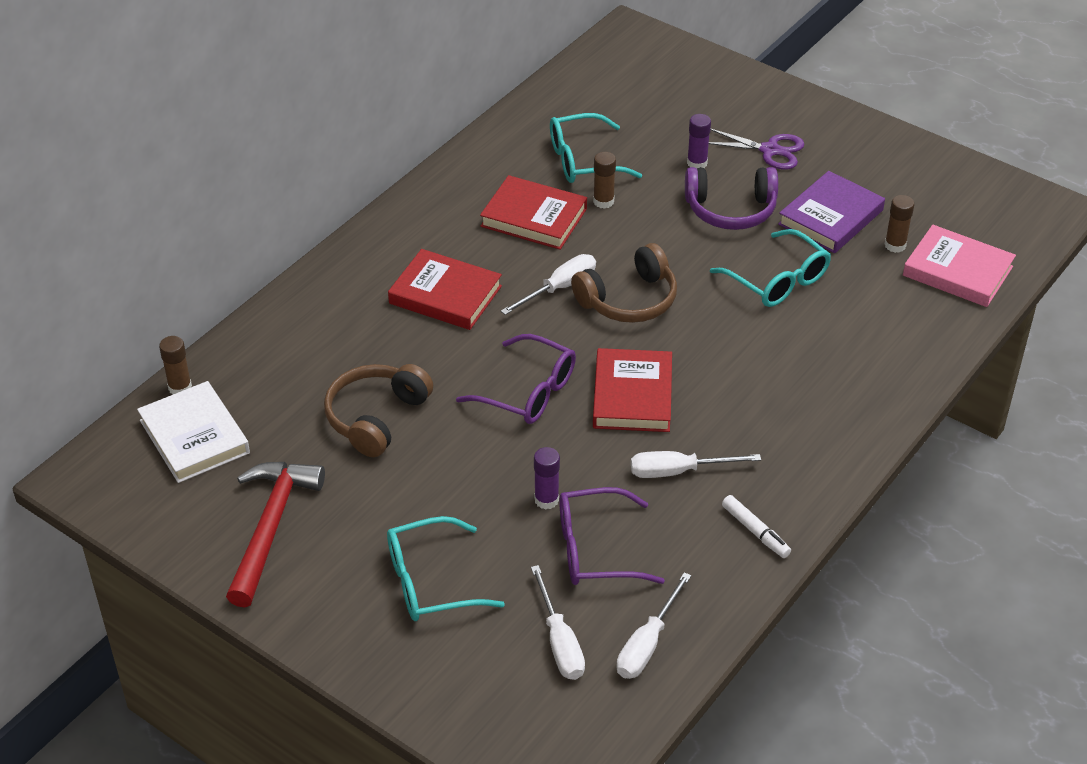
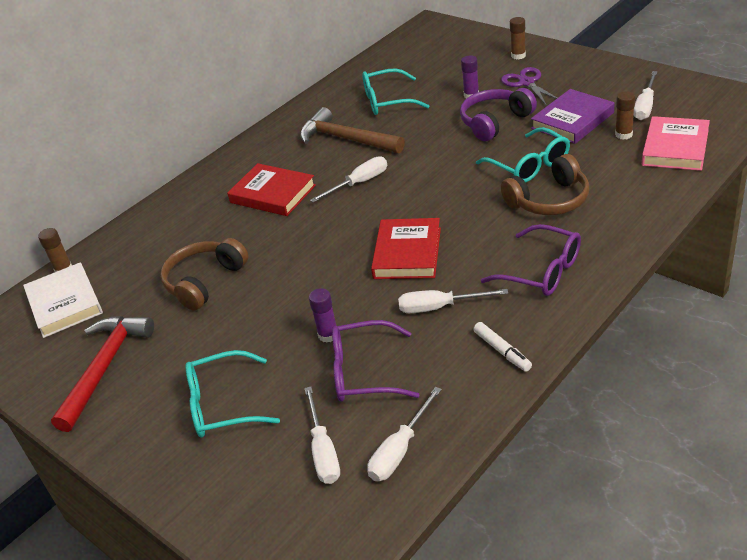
camera: 10 degrees right, 5 degrees down
(528, 392) = (325, 256): purple glasses -> purple glasses (542, 271)
(534, 217) = (346, 139): red book -> brown hammer
(603, 201) = (399, 125): brown glue stick -> brown glue stick (518, 56)
(628, 299) = (411, 187): brown headphones -> brown headphones (549, 200)
(731, 209) = (495, 122): purple headphones -> purple headphones turned 135 degrees clockwise
(769, 150) = (526, 83): purple scissors -> purple scissors turned 135 degrees counterclockwise
(922, 204) = (645, 106): none -> white screwdriver
(957, 271) = (675, 148): pink book -> pink book turned 75 degrees clockwise

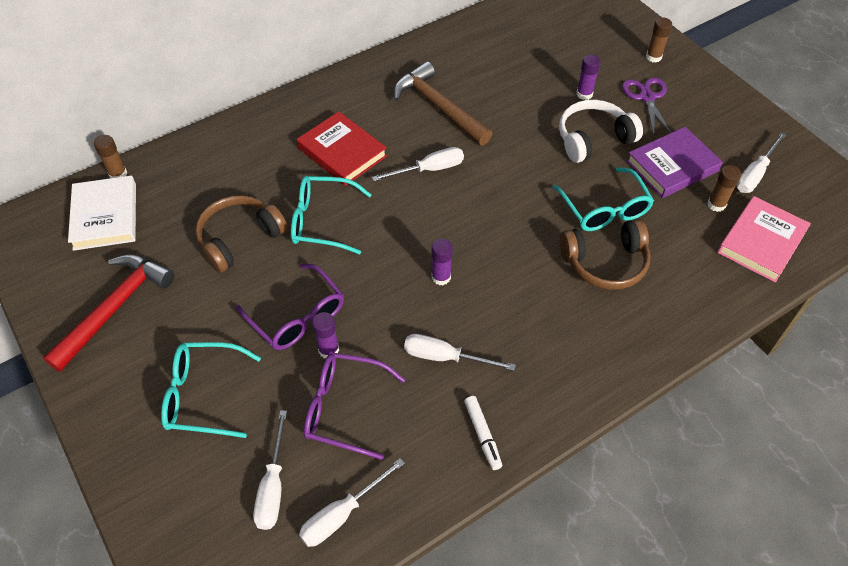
camera: 10 degrees right, 15 degrees up
(387, 101) = (497, 71): turquoise glasses -> turquoise glasses (322, 221)
(407, 253) = (441, 277): red book -> purple glue stick
(495, 122) = (593, 139): purple headphones -> white headphones
(542, 271) = (561, 351): purple glasses -> purple glasses (298, 317)

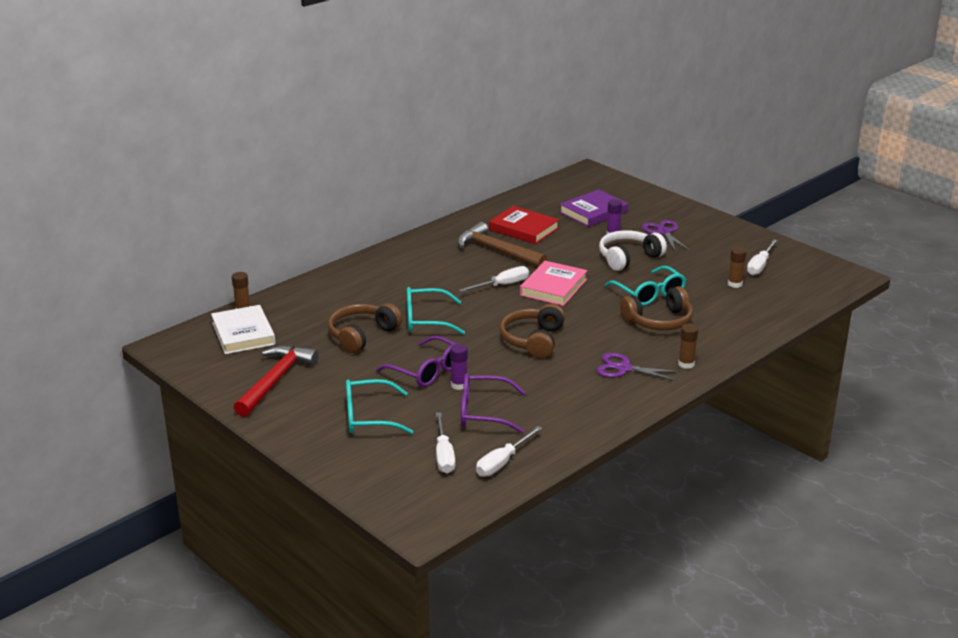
camera: 10 degrees left, 25 degrees down
(342, 152) = (427, 282): red book -> red book (523, 229)
(441, 277) = (533, 340): purple glue stick -> brown headphones
(445, 357) = (552, 380): white screwdriver -> none
(482, 435) = (594, 414): white marker -> none
(540, 349) = (624, 368): none -> purple scissors
(653, 57) = (662, 210): brown glue stick -> brown glue stick (686, 364)
(672, 166) = (695, 267): purple book -> purple book (593, 212)
(761, 242) = (774, 300): pink book -> pink book (553, 287)

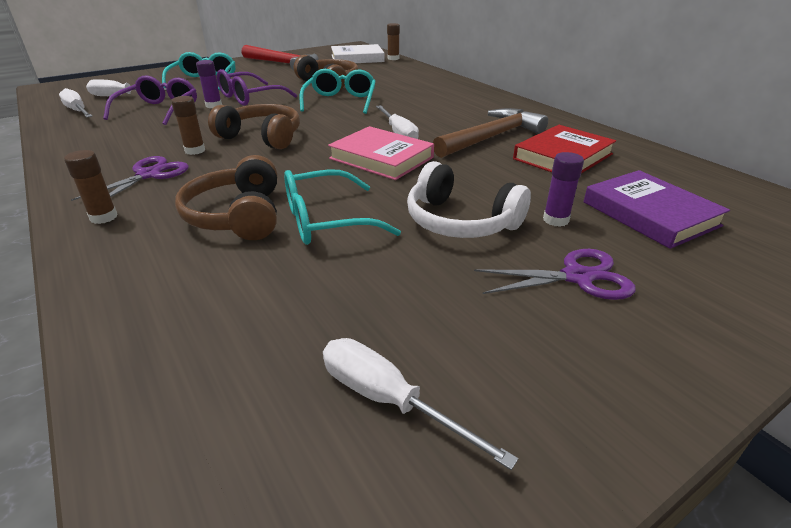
camera: 100 degrees right, 5 degrees up
(628, 258) = (460, 221): white headphones -> white headphones turned 150 degrees clockwise
(735, 284) = (313, 328): brown glue stick -> brown glue stick (195, 151)

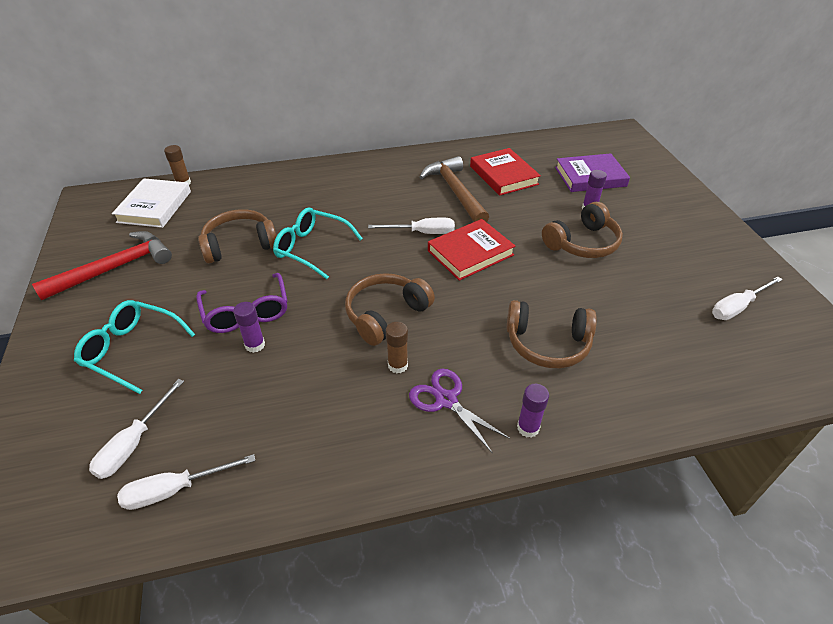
camera: 70 degrees left, 10 degrees up
(104, 217) = (528, 428): brown glue stick -> purple glue stick
(159, 110) = (237, 396): purple glasses -> none
(326, 221) = (567, 300): turquoise glasses -> none
(381, 158) = (470, 253): pink book -> red book
(460, 221) = (582, 243): white headphones -> brown headphones
(577, 277) = (648, 223): purple scissors -> none

